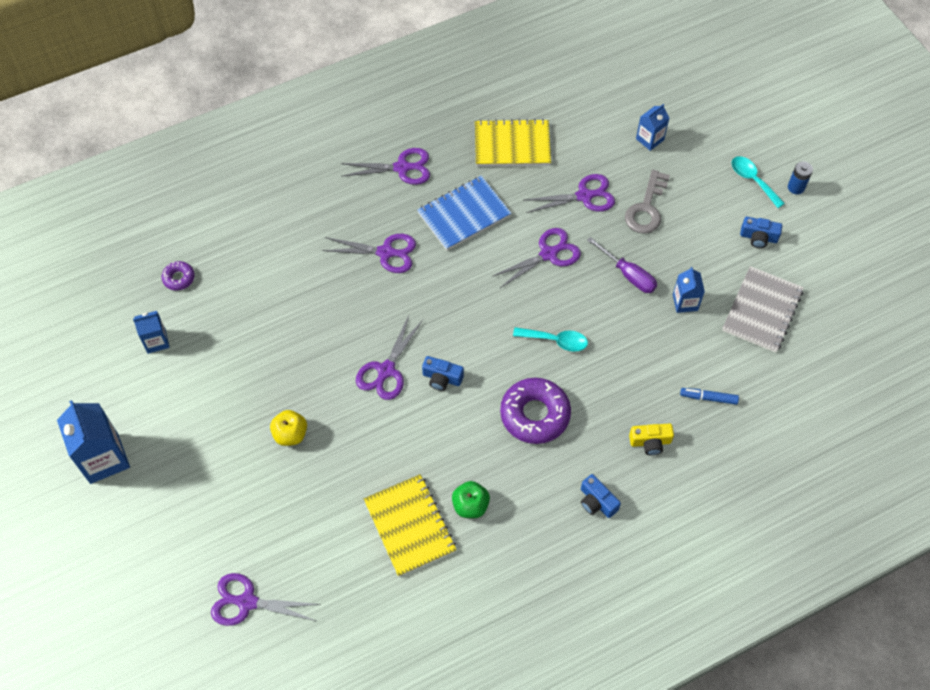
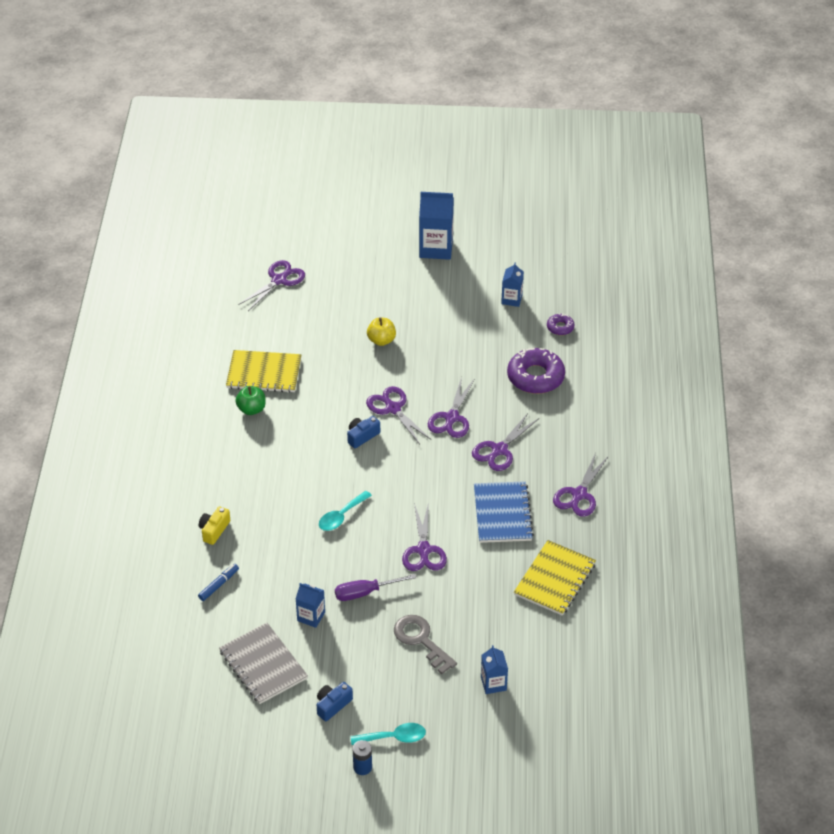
camera: 120 degrees right, 15 degrees down
(535, 414) = (290, 475): purple donut -> purple donut (535, 377)
(584, 196) = (464, 603): purple scissors -> purple scissors (451, 418)
(597, 502) = (196, 477): blue camera -> none

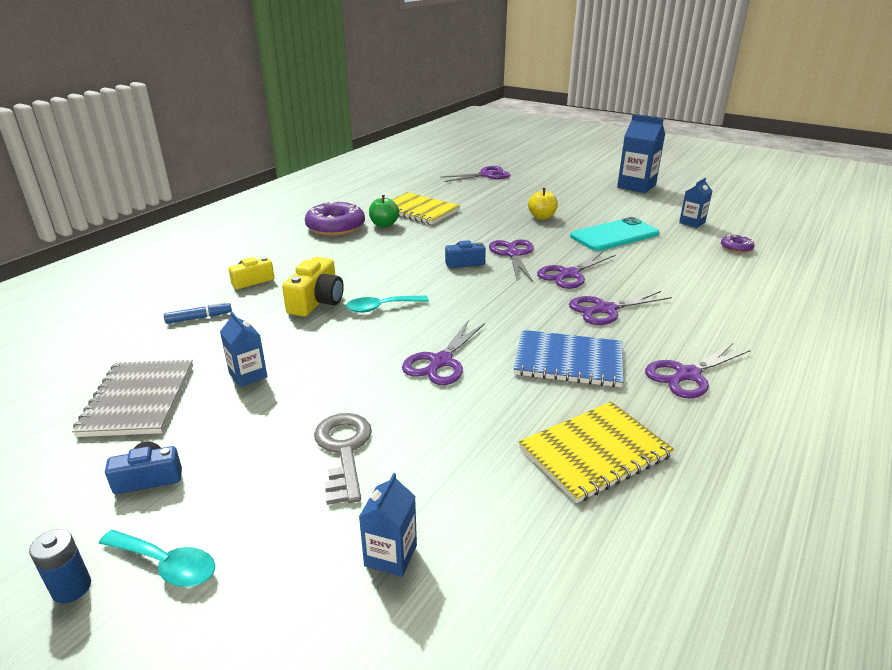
camera: 30 degrees right, 15 degrees down
(288, 530) = (317, 301): none -> yellow camera
(365, 592) = (332, 376): purple screwdriver -> none
(458, 346) = (614, 235): none -> turquoise phone
(502, 514) = (568, 361): blue notebook -> blue notebook turned 75 degrees clockwise
(535, 377) = (687, 271): purple donut -> purple donut (335, 227)

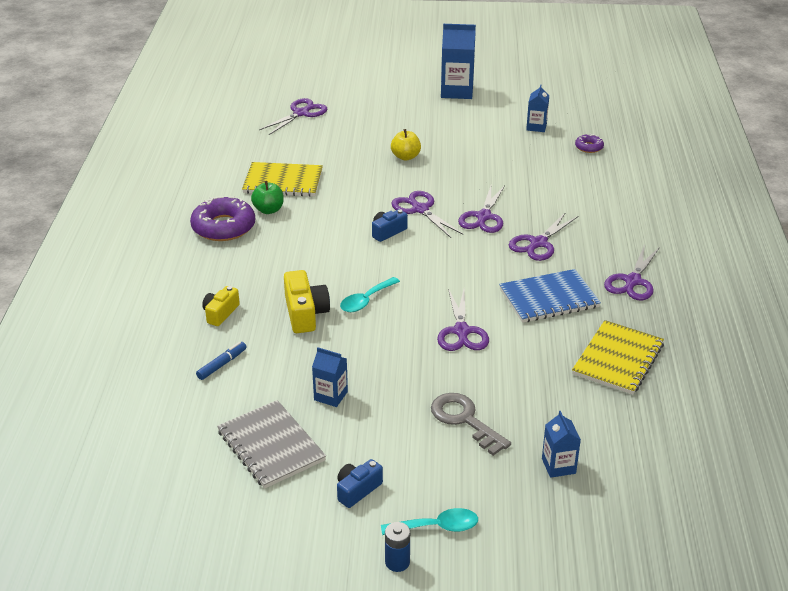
camera: 30 degrees left, 5 degrees up
(614, 235) = (485, 161): turquoise phone -> none

